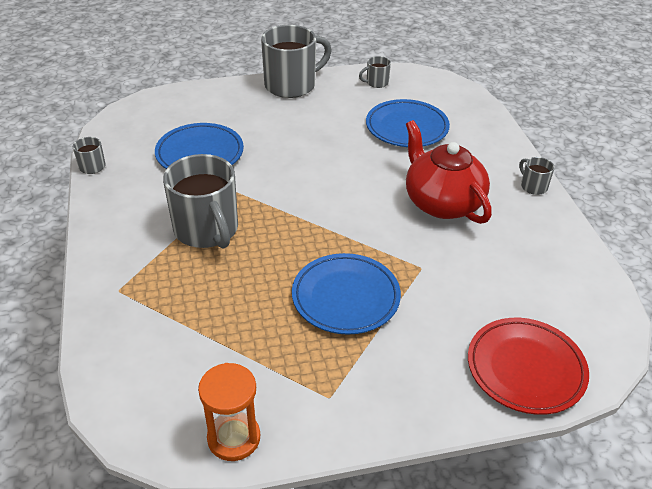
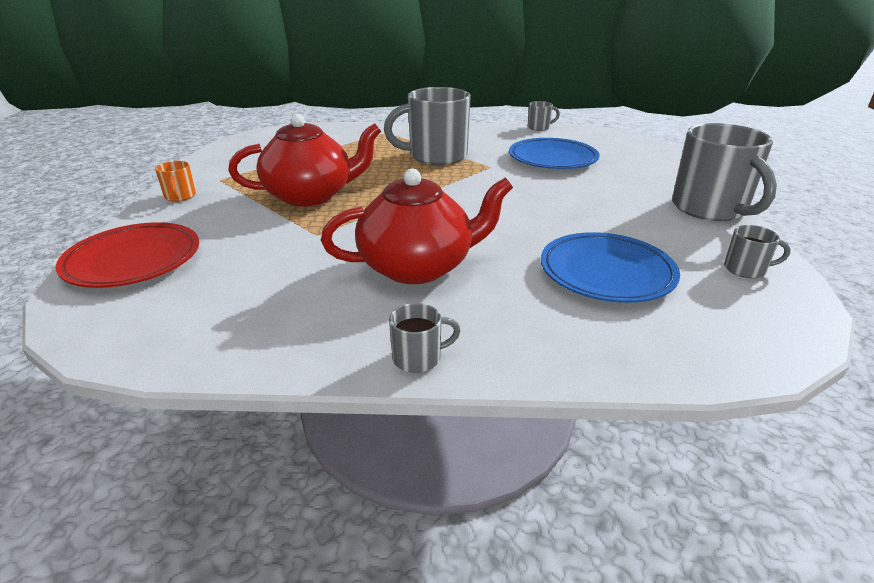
camera: 105 degrees right, 10 degrees down
(234, 438) = (226, 153): orange hourglass -> none
(345, 297) = (311, 195): blue plate -> red teapot
(376, 83) = (746, 269): grey mug -> grey mug turned 105 degrees clockwise
(390, 410) = (180, 196): none -> orange mug

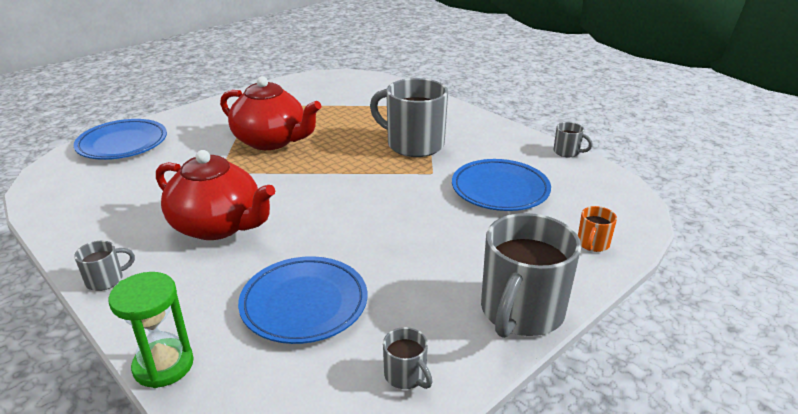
camera: 45 degrees right, 0 degrees up
(133, 261) = (122, 144): red plate -> blue plate
(180, 196) = (212, 109): orange mug -> orange mug (592, 244)
(418, 358) = (106, 280): grey mug -> grey mug turned 60 degrees counterclockwise
(622, 370) = (163, 365): none -> green hourglass

